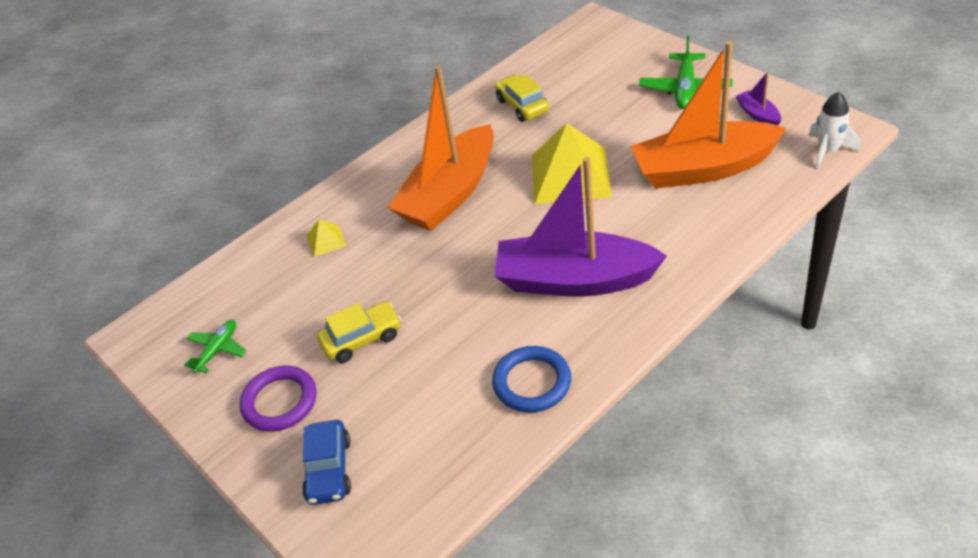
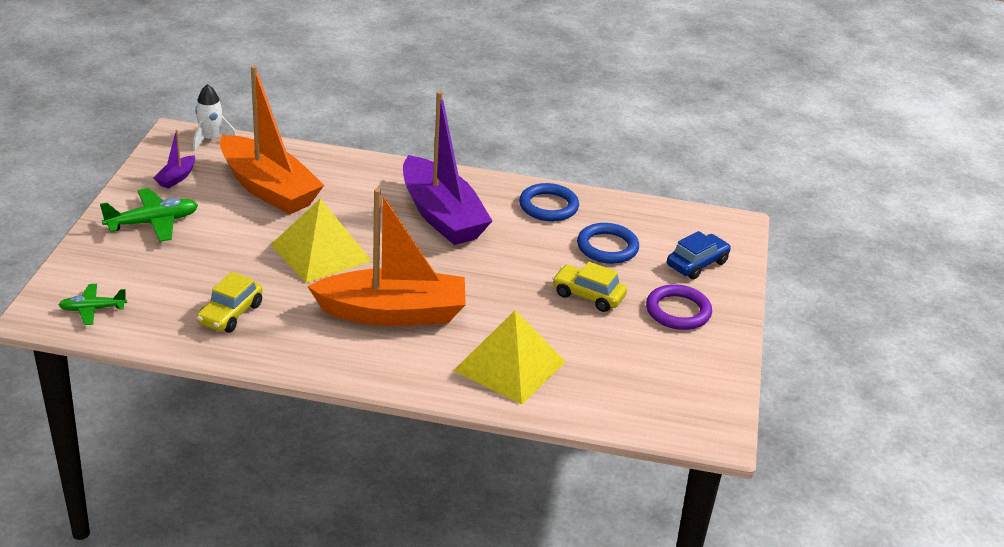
camera: 135 degrees left, 10 degrees down
(217, 350) = (674, 370): green plane -> green plane (93, 309)
(326, 240) = (510, 366): yellow pyramid -> yellow pyramid, size x2.28
(421, 398) = (607, 247): none -> blue ring

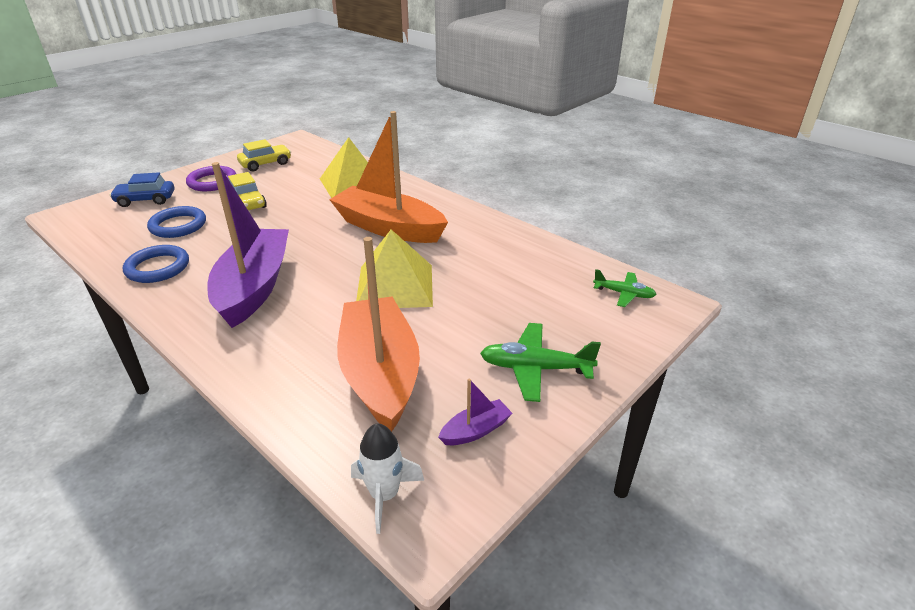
camera: 145 degrees left, 0 degrees up
(230, 314) = (508, 259): yellow car -> yellow car (265, 164)

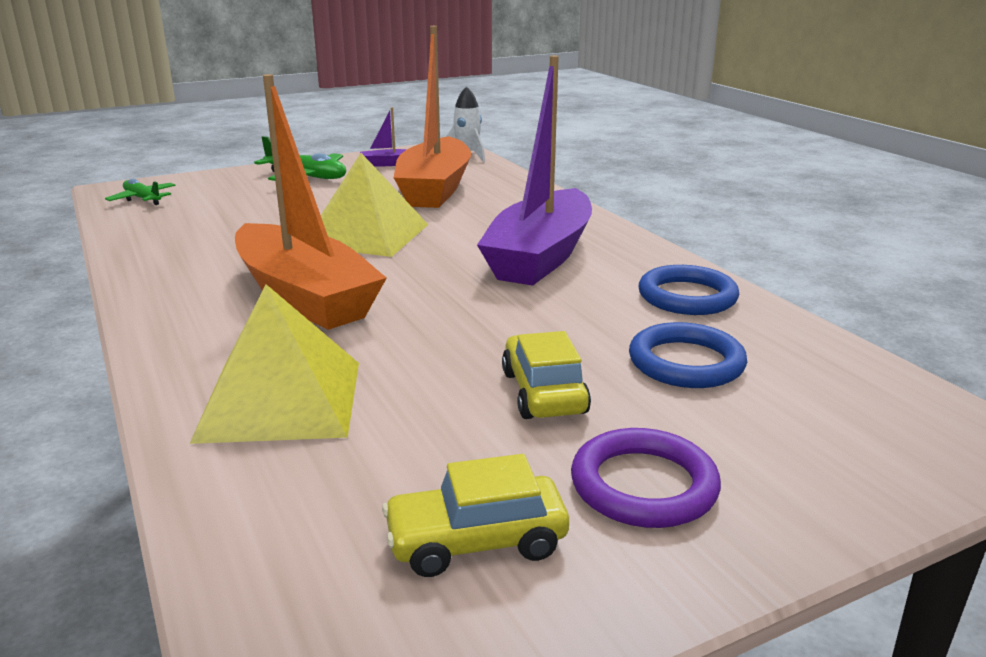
camera: 160 degrees left, 10 degrees down
(146, 200) = (807, 449): blue car -> none

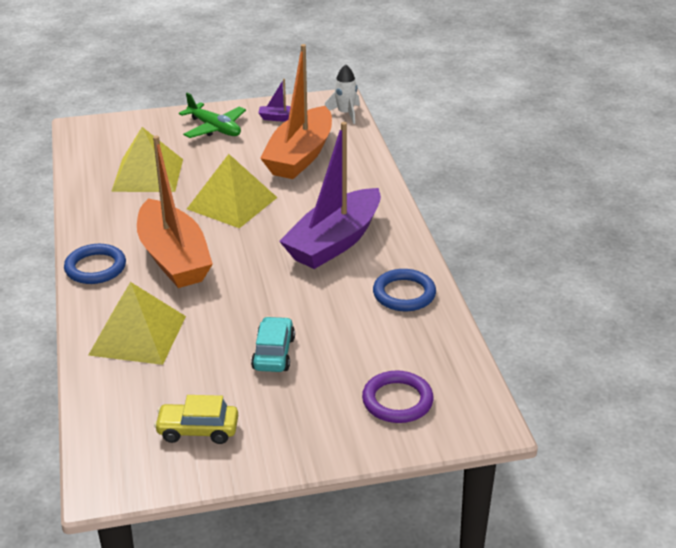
camera: 15 degrees right, 10 degrees up
(143, 199) = (97, 142): green plane -> none
(229, 221) = (148, 175): none -> yellow pyramid
(543, 392) = (273, 353): yellow car -> turquoise car
(643, 485) = (289, 416): purple ring -> purple ring (397, 401)
(686, 362) = (365, 346): blue ring -> blue ring (95, 268)

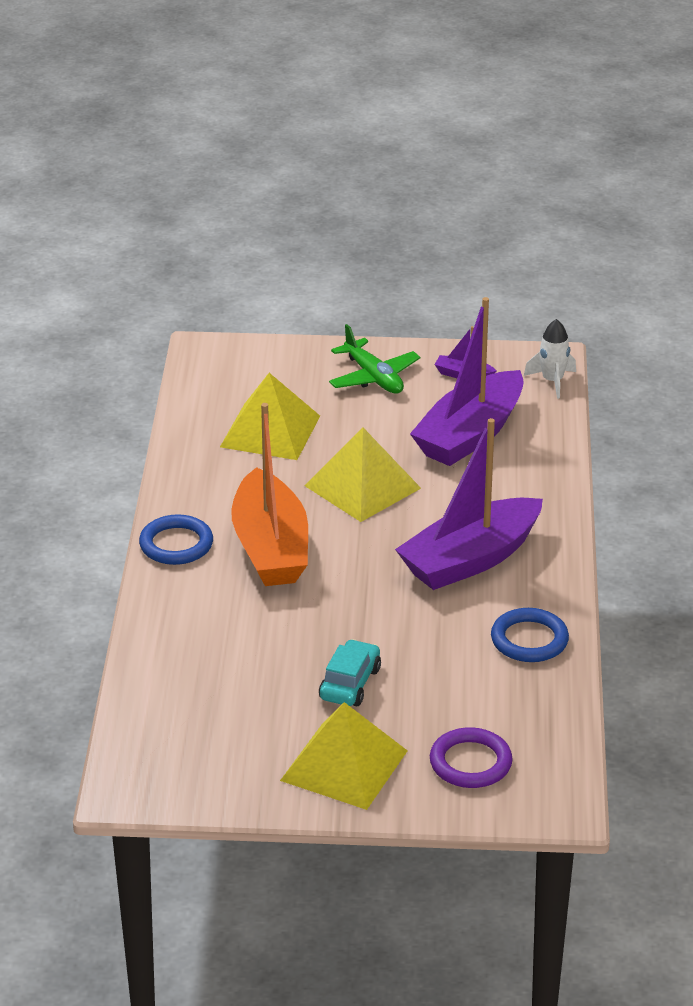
camera: 15 degrees right, 0 degrees up
(138, 335) = (203, 635): yellow pyramid -> yellow pyramid (344, 765)
(198, 430) = (239, 753): yellow car -> none
(300, 156) = (470, 435): orange boat -> purple boat

